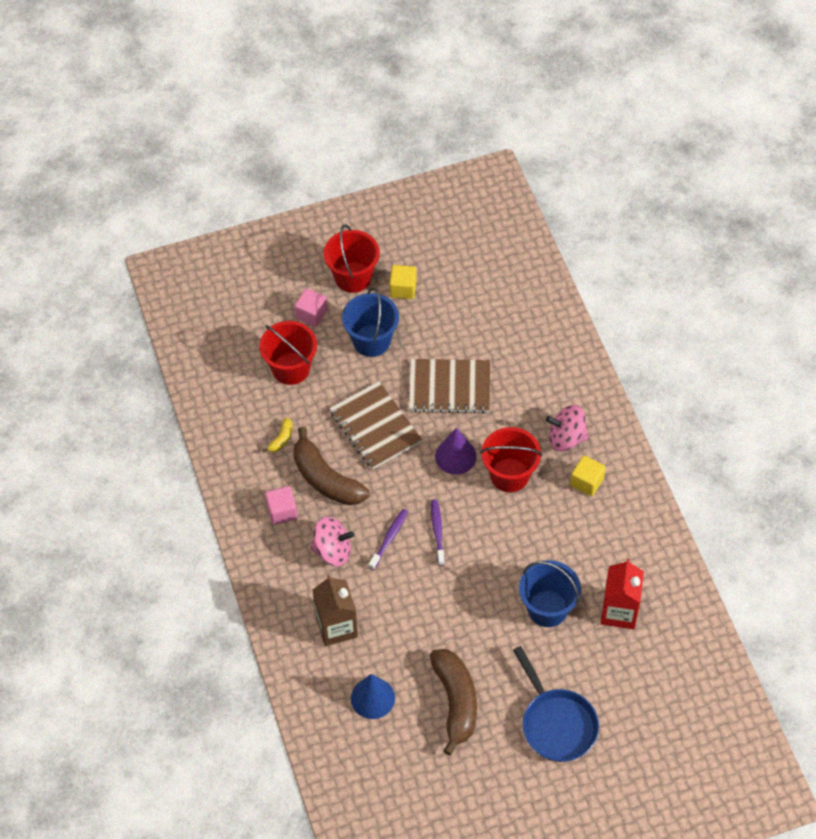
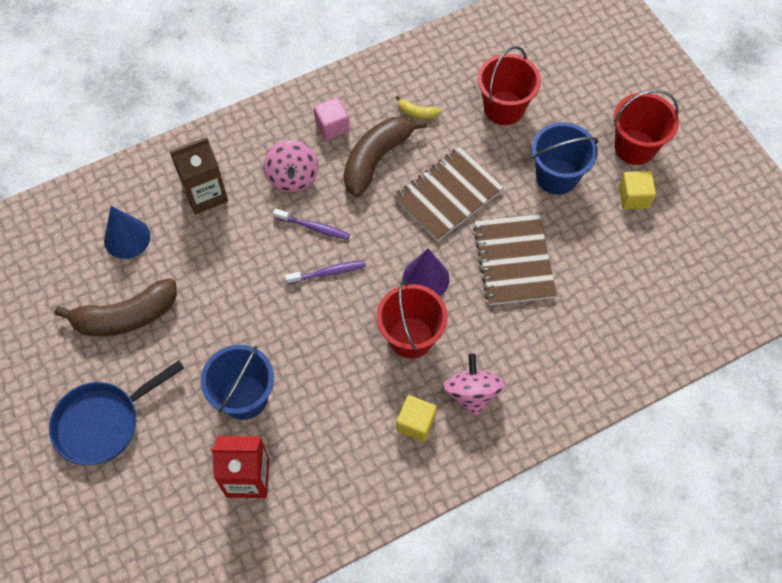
camera: 80 degrees right, 5 degrees up
(311, 314) = (576, 116): pink cube -> none

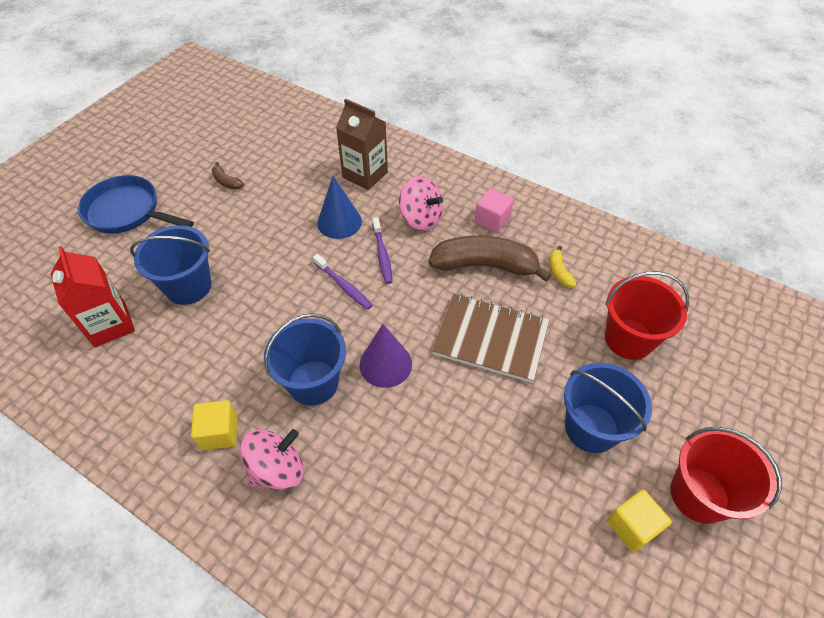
camera: 60 degrees right, 10 degrees down
(126, 317) = (226, 182): brown banana -> brown banana, size x0.44
(127, 238) = (296, 151): blue cone -> blue cone (339, 222)
(292, 177) = (421, 218): pink spinning top -> pink spinning top turned 105 degrees counterclockwise
(411, 337) = (313, 382): red bucket -> blue bucket
(514, 261) = (458, 435): brown notebook -> none

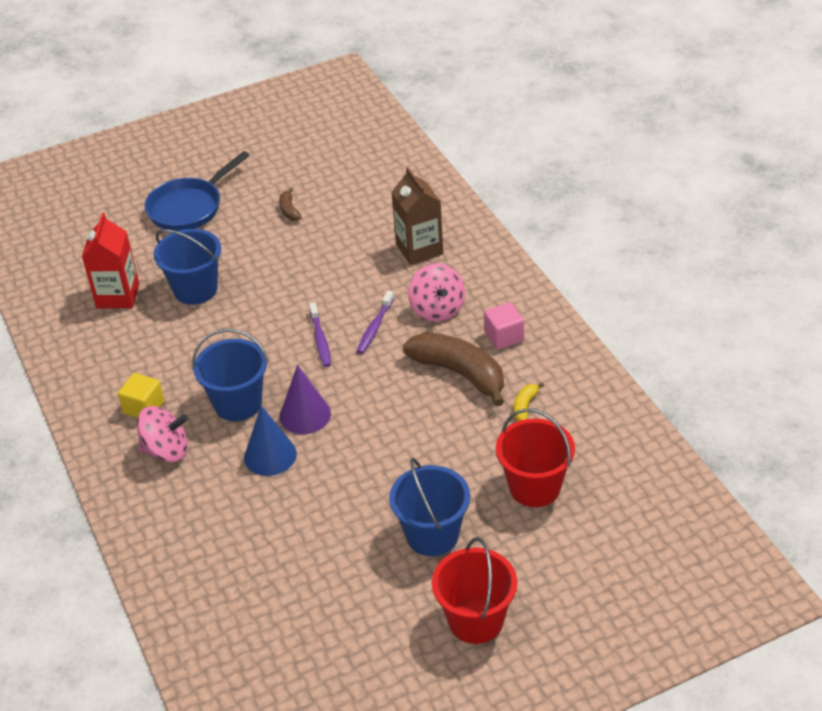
camera: 35 degrees right, 10 degrees down
(128, 212) = (189, 207): blue pan -> blue pan turned 105 degrees counterclockwise
(339, 222) = (360, 284): blue cone -> blue cone (270, 455)
(490, 339) = (409, 434): brown notebook -> none
(632, 526) = (398, 612): yellow cube -> none

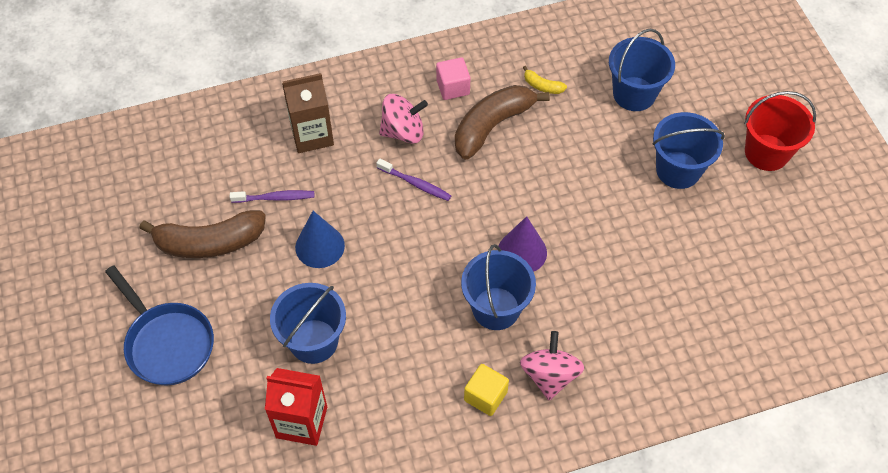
camera: 85 degrees left, 15 degrees up
(270, 455) = (570, 284): blue cone -> blue cone (320, 246)
(289, 210) = (209, 242): brown banana -> brown banana, size x2.29
(320, 340) = (422, 230): purple toothbrush -> purple toothbrush (275, 198)
(534, 487) = (634, 94): red bucket -> blue bucket

